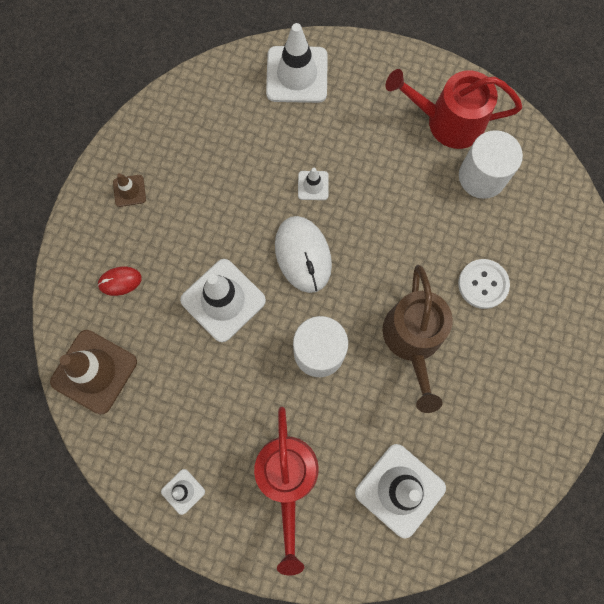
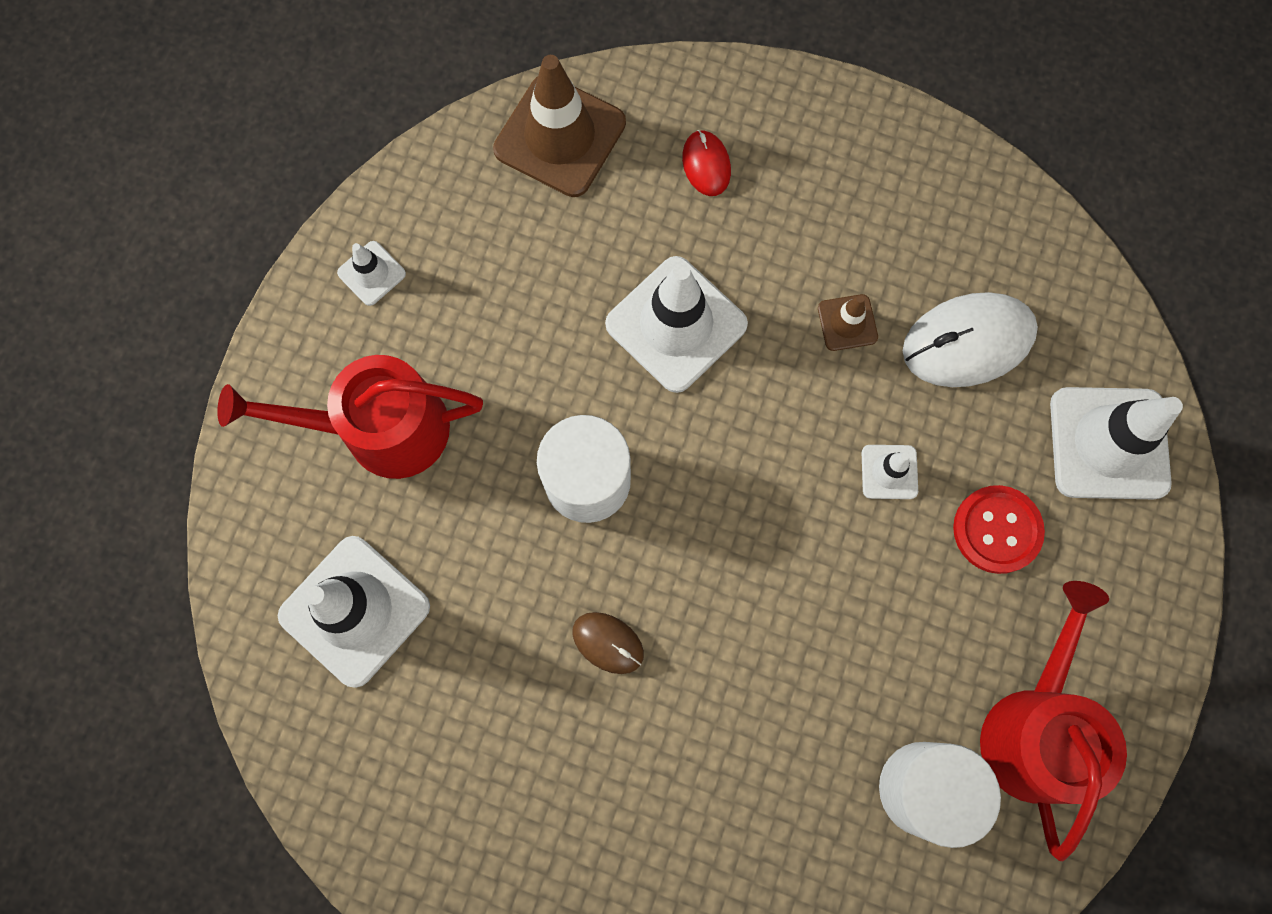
camera: 90 degrees right, 0 degrees up
(129, 191) = (864, 170): brown traffic cone -> brown traffic cone (847, 323)
(303, 255) = (758, 454): white mouse -> white mouse (968, 342)
(345, 133) = (997, 530): none -> red button
(413, 339) = (608, 643): brown watering can -> brown mouse
(483, 284) = (710, 777): white button -> none

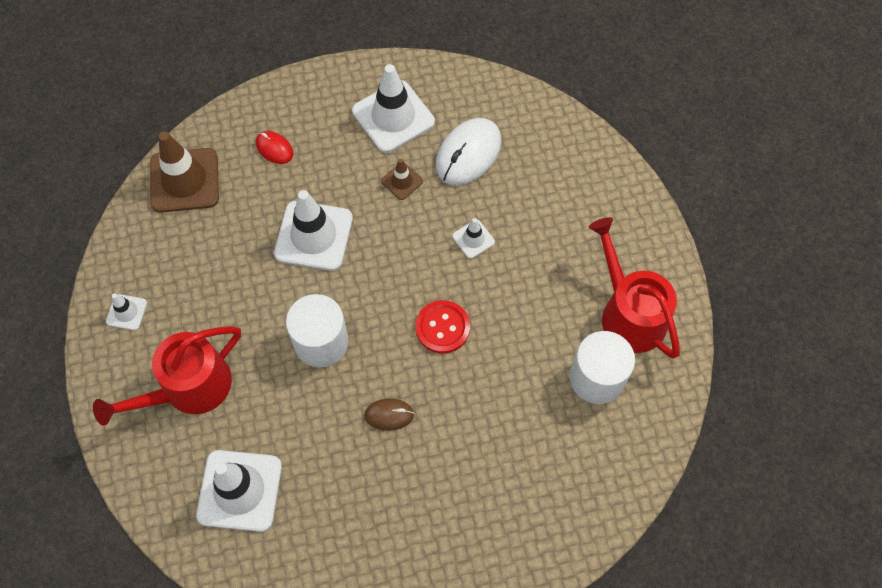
camera: 35 degrees left, 10 degrees down
(997, 530) = (545, 233): red button -> red button (442, 327)
(1108, 443) = (569, 159): white traffic cone -> white traffic cone (393, 116)

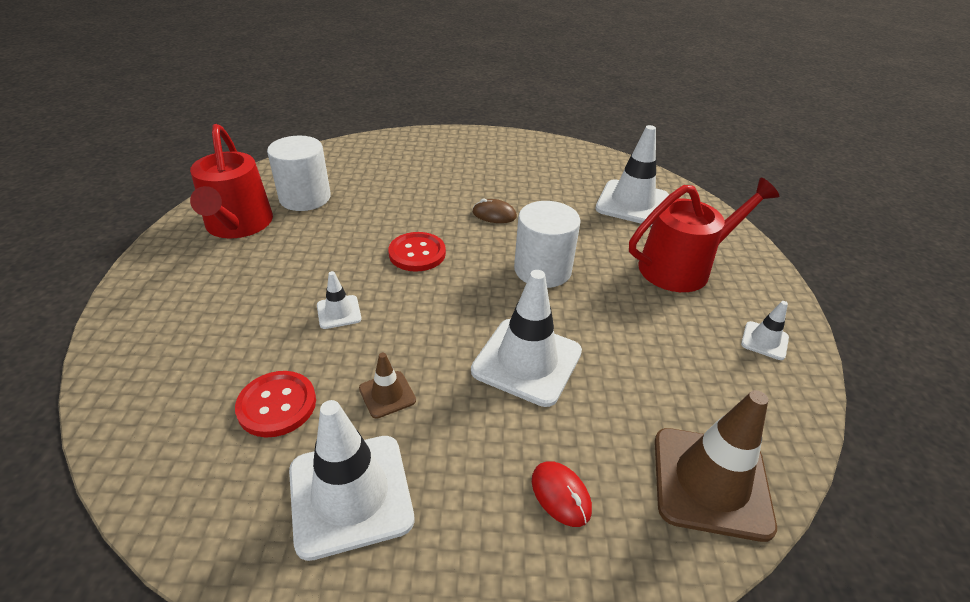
camera: 165 degrees left, 25 degrees down
(468, 154) = (277, 405): white mouse -> red button

